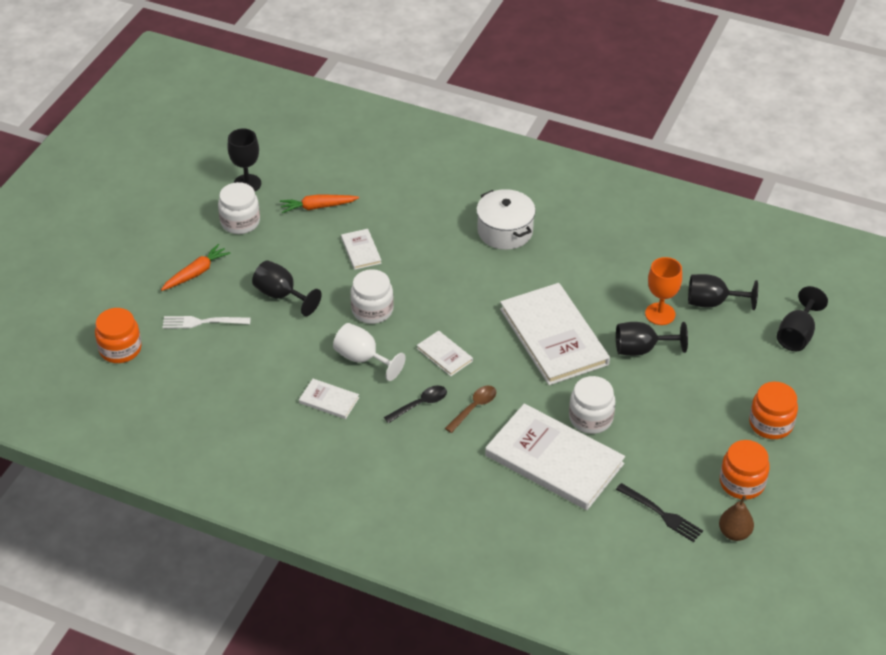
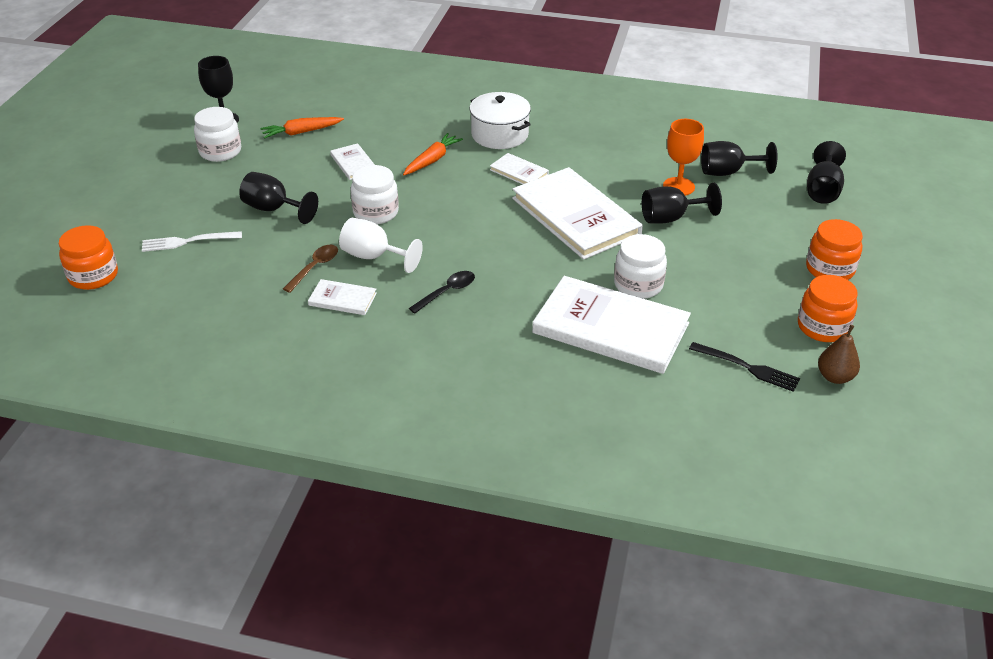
camera: 10 degrees left, 5 degrees down
(196, 273) = (176, 199): orange carrot -> orange carrot (432, 160)
(444, 355) = (463, 244): white book -> white book (519, 172)
(474, 408) = (508, 289): brown spoon -> brown spoon (315, 267)

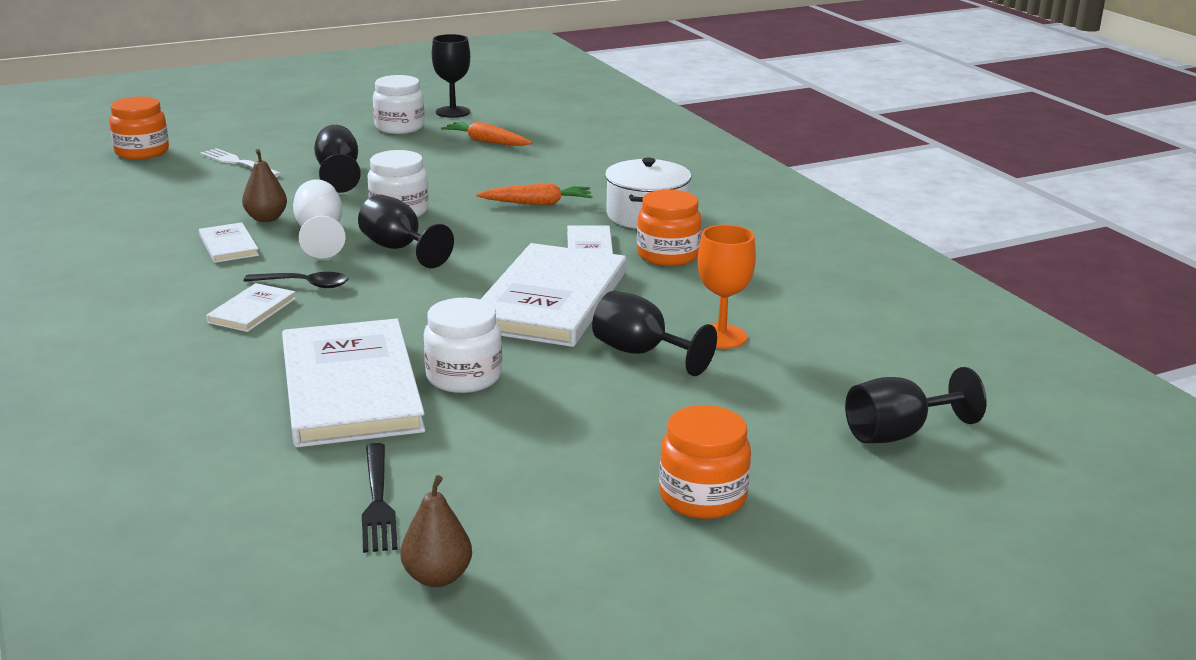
camera: 50 degrees right, 15 degrees down
(315, 267) = (266, 218): brown spoon -> brown pear
(353, 163) = (470, 176): white book -> white book (252, 310)
(727, 172) = (814, 356): black goblet -> black goblet (399, 249)
(822, 327) = (548, 532): orange jar -> orange jar (668, 255)

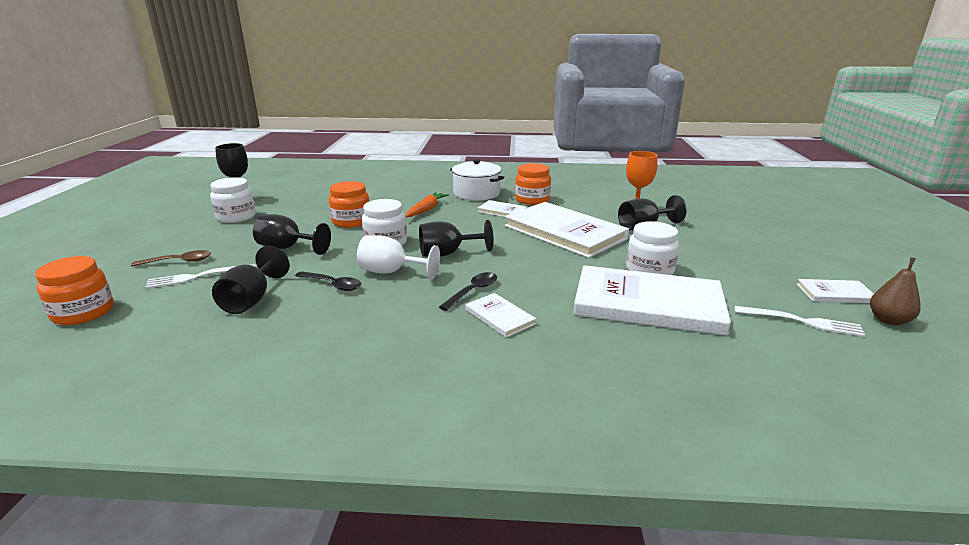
camera: 60 degrees left, 0 degrees up
(229, 245) = (366, 307): white book -> white book (835, 293)
(265, 145) = (179, 261): none -> brown spoon
(266, 218) = (333, 285): brown pear -> black spoon
(378, 501) = (801, 321): black fork -> white fork
(486, 142) = (310, 202): orange carrot -> none
(702, 497) = (799, 247): orange jar -> orange jar (351, 221)
(898, 434) = (745, 205): black goblet -> black goblet (251, 300)

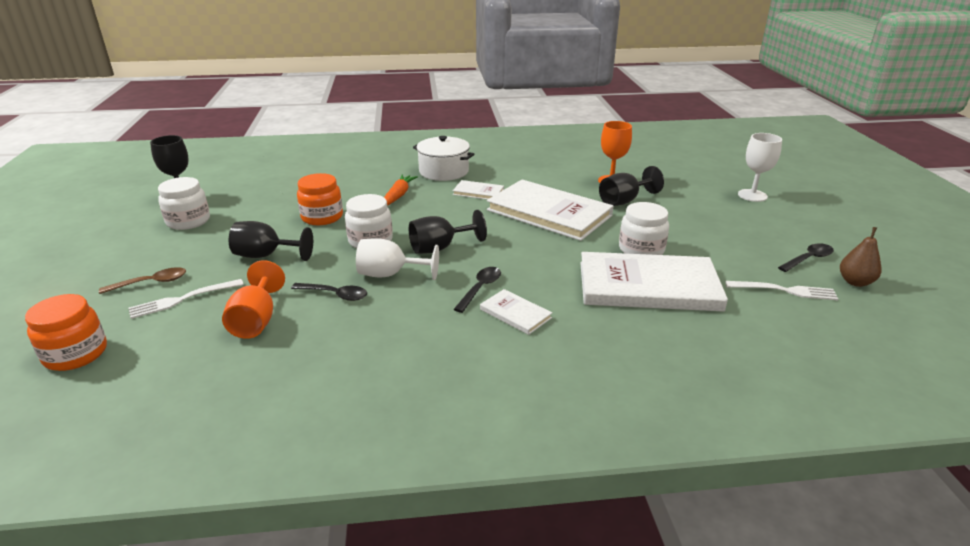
camera: 10 degrees left, 5 degrees up
(251, 300) = (256, 321): black goblet -> orange goblet
(532, 200) = (504, 176): orange jar -> none
(782, 231) = (752, 195): none -> white goblet
(835, 293) = (808, 259): white book -> black spoon

